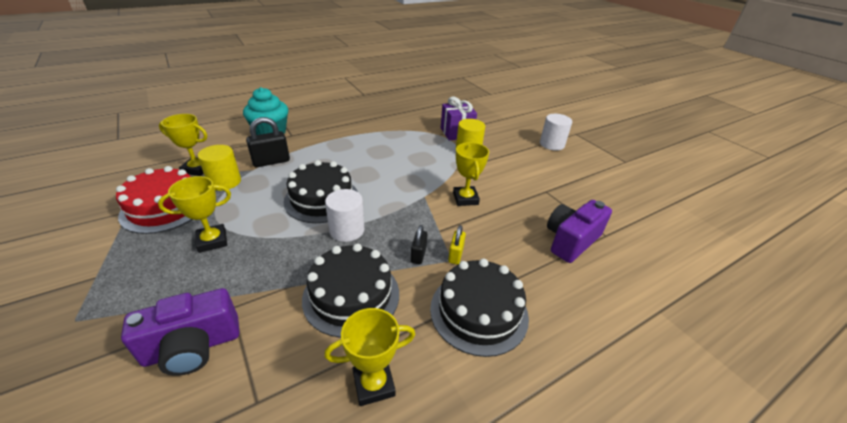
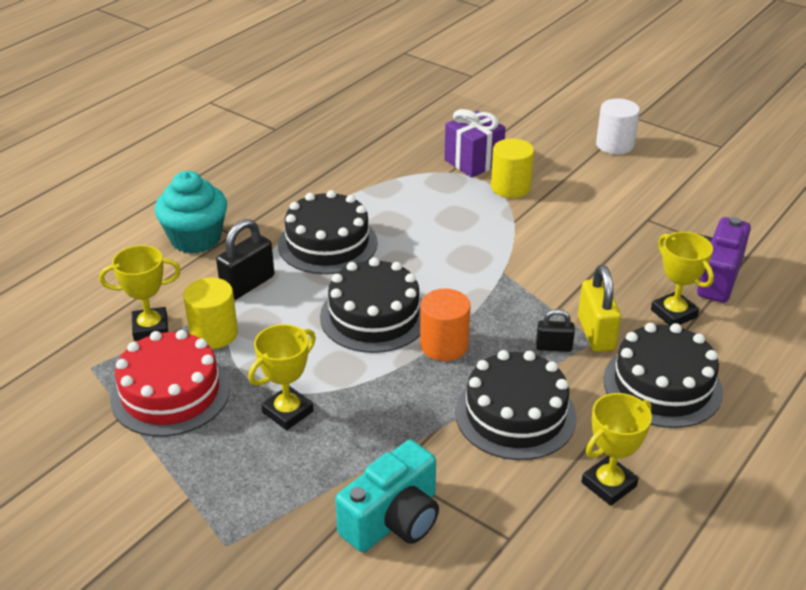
camera: 20 degrees left, 0 degrees up
(193, 347) = (393, 519): purple camera -> turquoise camera
(335, 152) = (327, 243): none -> black cake
(347, 230) = (444, 345): white cylinder -> orange cylinder
(418, 255) = (553, 347): black padlock -> black padlock turned 75 degrees counterclockwise
(455, 255) = (595, 333): yellow padlock -> yellow padlock, size x1.68
(465, 199) = (557, 259): yellow trophy -> yellow trophy (673, 313)

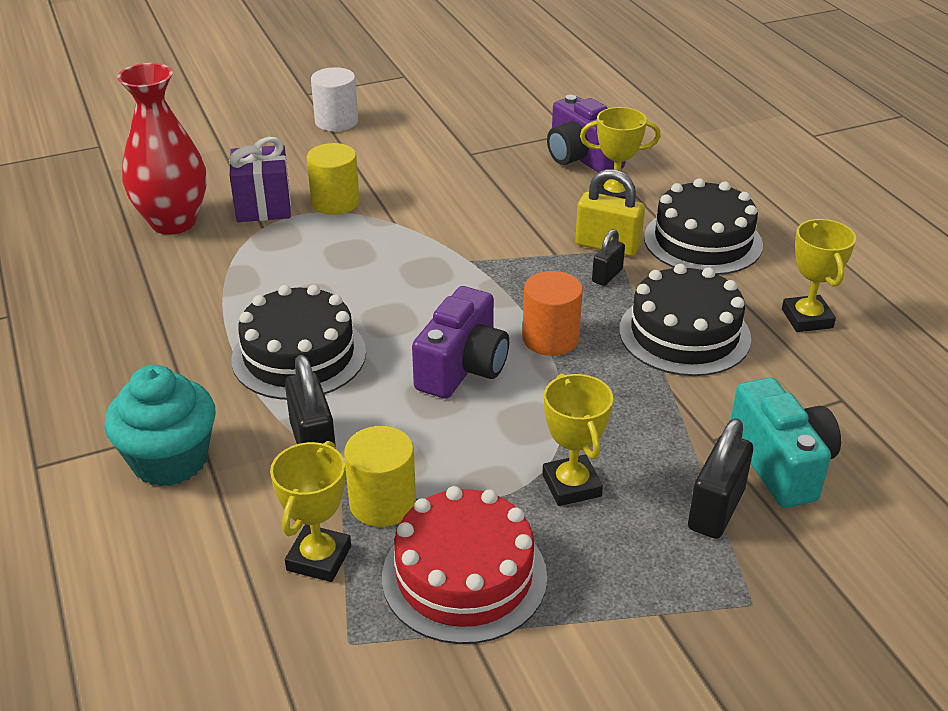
camera: 60 degrees left, 0 degrees up
(313, 496) = (715, 509): none -> black padlock
(374, 316) = (462, 367): black cake -> purple camera
(419, 138) = (173, 222): none -> red vase

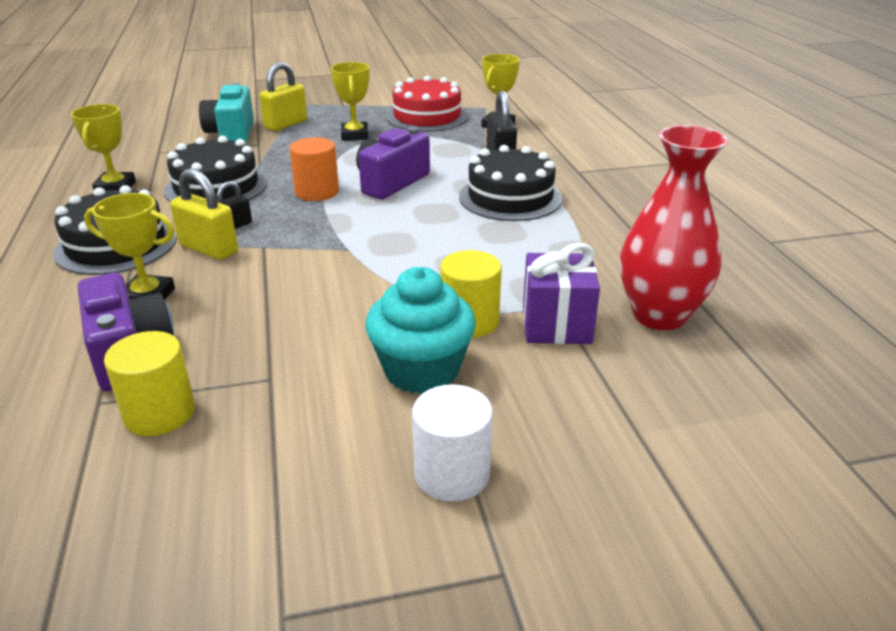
camera: 170 degrees left, 5 degrees down
(170, 460) = (589, 159): turquoise cupcake -> turquoise cupcake (421, 370)
(382, 503) = (462, 137): yellow cylinder -> yellow cylinder (159, 413)
(715, 509) = (286, 124): black padlock -> yellow padlock

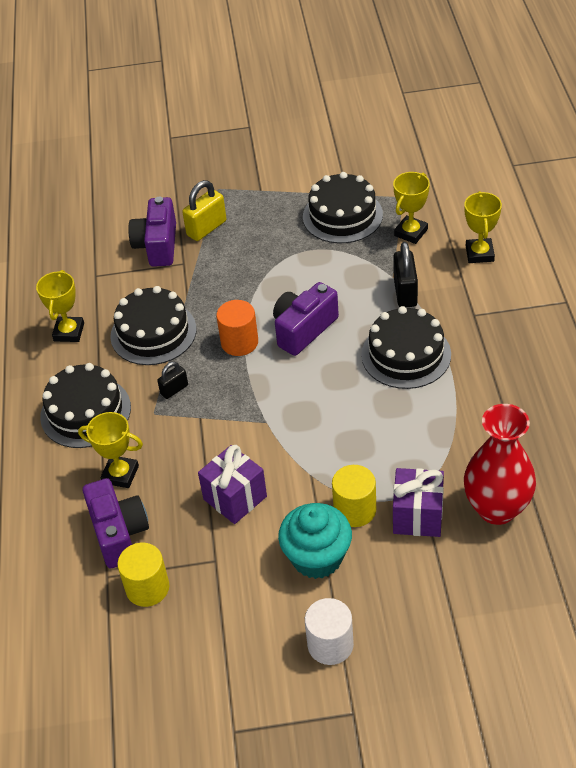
camera: 10 degrees right, 15 degrees up
(209, 249) = (157, 419): yellow padlock -> none
(232, 134) = (157, 245): turquoise camera -> purple camera
(304, 314) = (235, 498): none -> purple gift
(354, 135) = (272, 249): yellow trophy -> yellow trophy (479, 254)
(427, 117) = (342, 216): red cake -> black cake

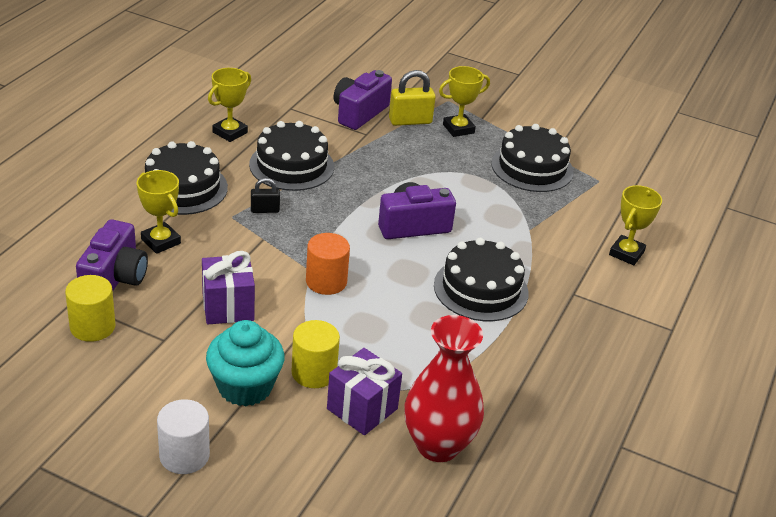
camera: 25 degrees right, 10 degrees down
(239, 342) = (351, 207): orange cylinder -> orange cylinder (326, 281)
(405, 292) = (528, 246): black padlock -> none
(411, 232) = (579, 208): yellow trophy -> yellow trophy (458, 129)

